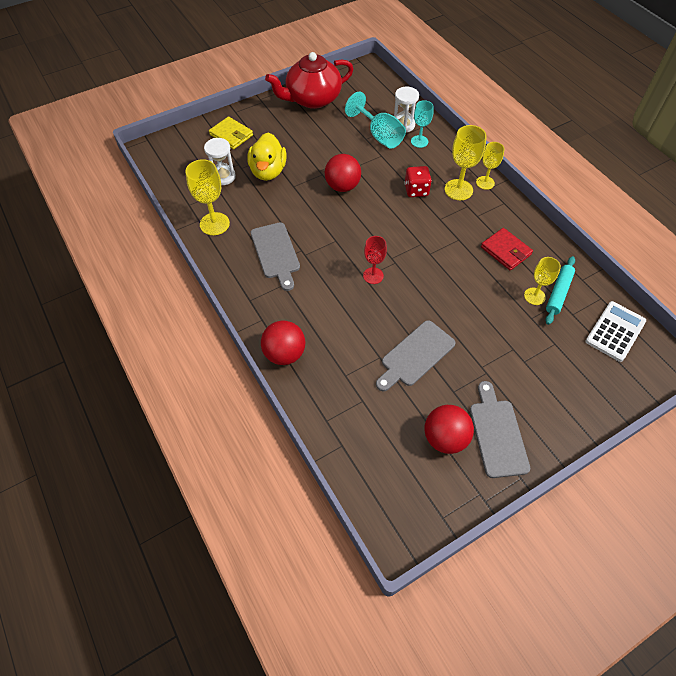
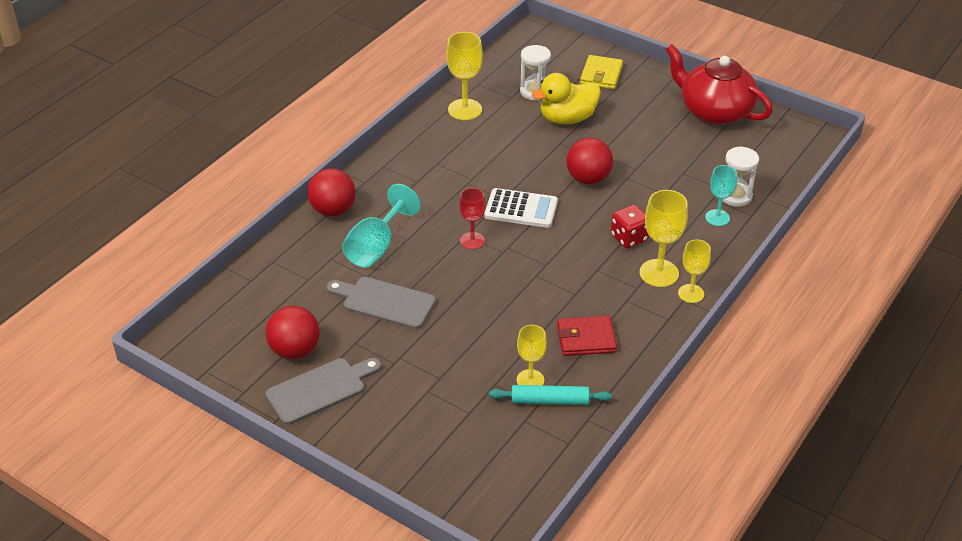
camera: 65 degrees right, 15 degrees down
(276, 253) = (455, 163): grey cutting board -> none
(379, 135) = (698, 182): turquoise goblet -> turquoise goblet (376, 247)
(506, 251) = (586, 339): red wallet -> red wallet turned 60 degrees clockwise
(615, 331) = (522, 465): white calculator -> white calculator (521, 209)

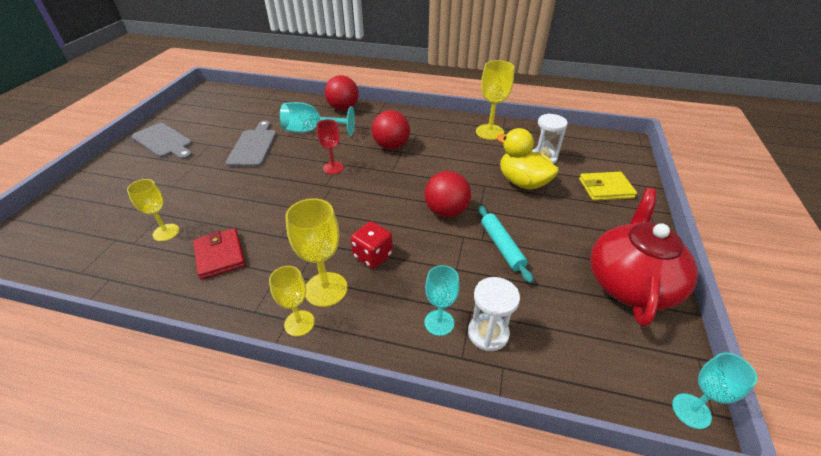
camera: 70 degrees right, 0 degrees up
(295, 350) = (202, 125): red ball -> red ball (391, 146)
(521, 209) = (383, 183): white calculator -> none
(550, 400) = (138, 249): turquoise rolling pin -> turquoise rolling pin (502, 246)
(819, 133) = (691, 411): none -> turquoise goblet

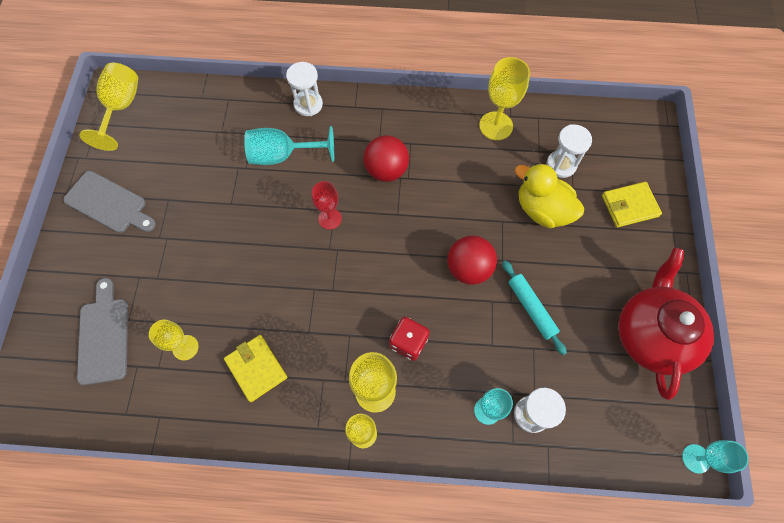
camera: 10 degrees left, 25 degrees up
(206, 98) = (121, 108): none -> yellow goblet
(220, 255) = (256, 368): red wallet -> yellow wallet
(253, 146) = (223, 195): grey cutting board -> grey cutting board (103, 336)
(343, 108) = (308, 104): red ball -> white hourglass

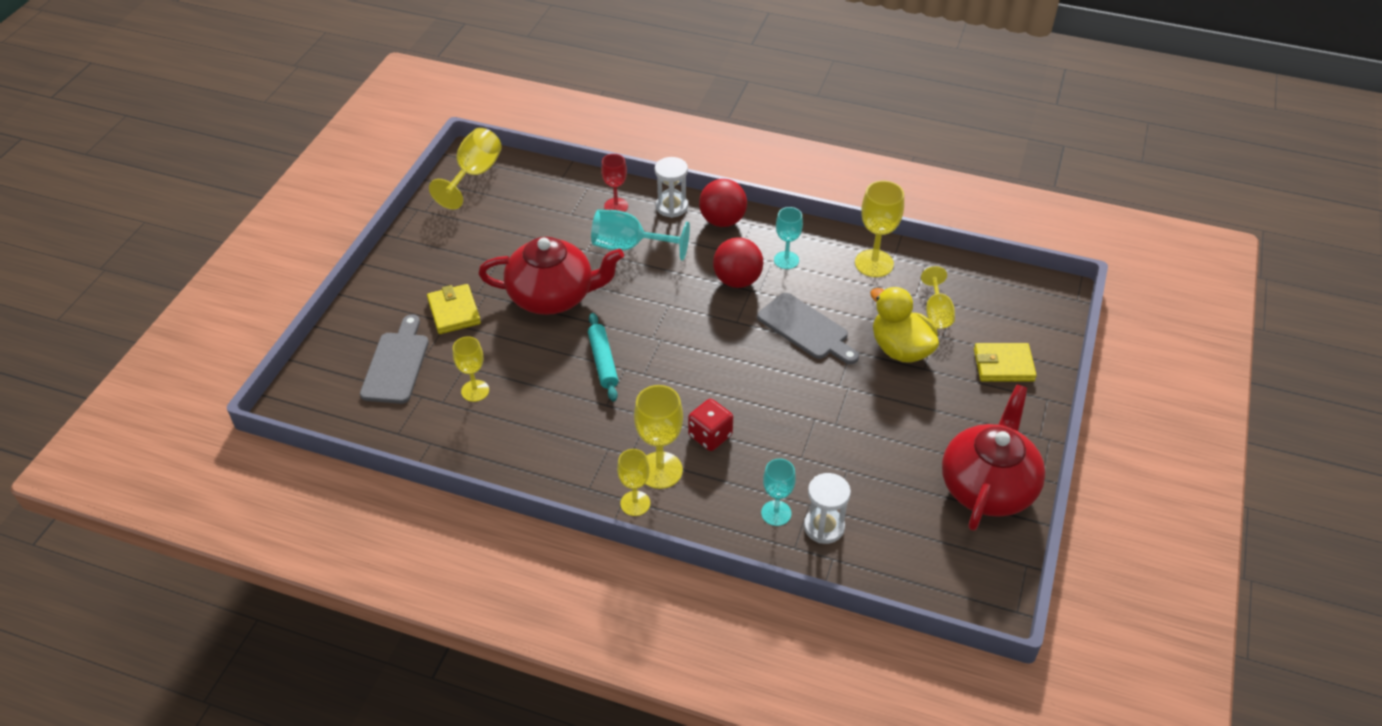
camera: 15 degrees right, 20 degrees down
(109, 203) = (436, 254): grey cutting board -> grey cutting board (806, 328)
(229, 225) = (553, 296): none -> red teapot
(256, 368) = (541, 424): yellow wallet -> yellow wallet (454, 311)
(330, 218) = (661, 311): red goblet -> red goblet (616, 206)
(468, 268) = (798, 385): red ball -> red ball (722, 221)
(531, 308) = (857, 434): turquoise rolling pin -> turquoise rolling pin (603, 361)
(561, 165) = (937, 312): white hourglass -> yellow goblet
(696, 458) = (998, 607): turquoise goblet -> turquoise goblet (786, 260)

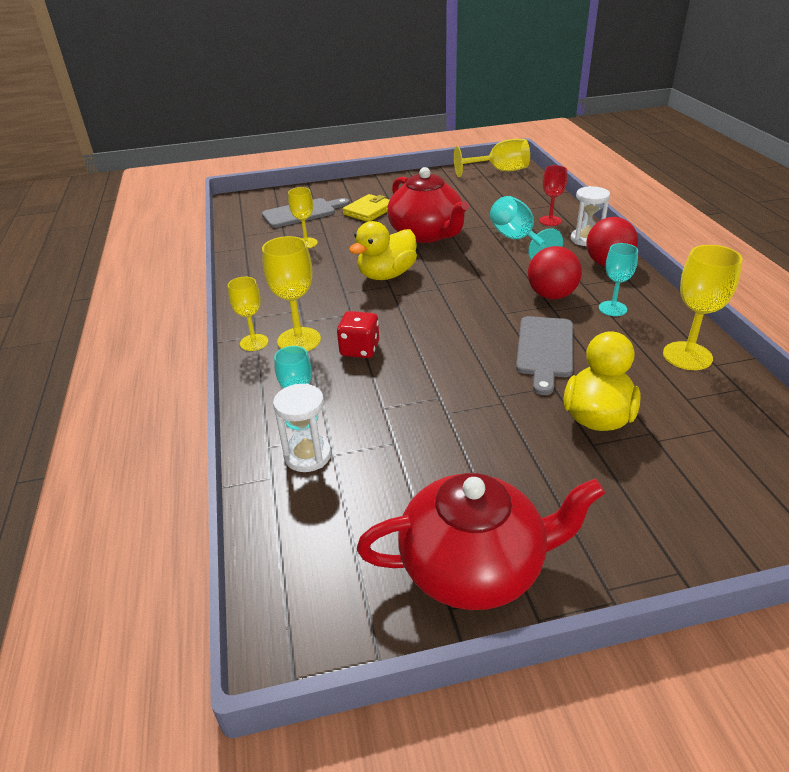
camera: 60 degrees right, 10 degrees down
(603, 361) = (387, 275): turquoise rolling pin -> yellow duck
(937, 312) = (685, 422): yellow goblet -> none
(1003, 365) = (681, 507): yellow wallet -> none

